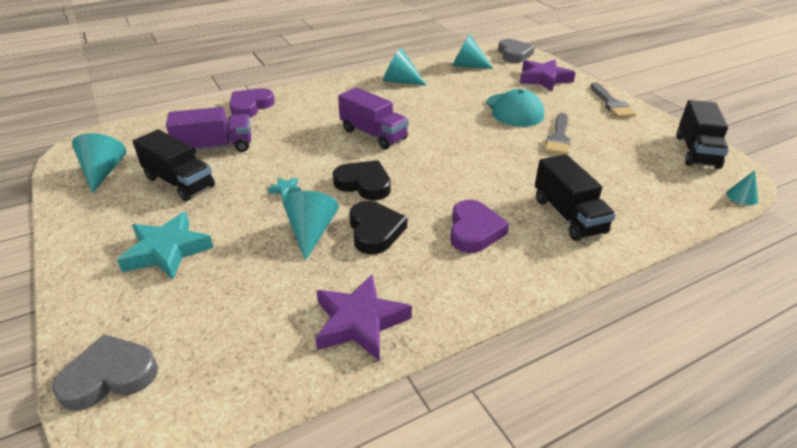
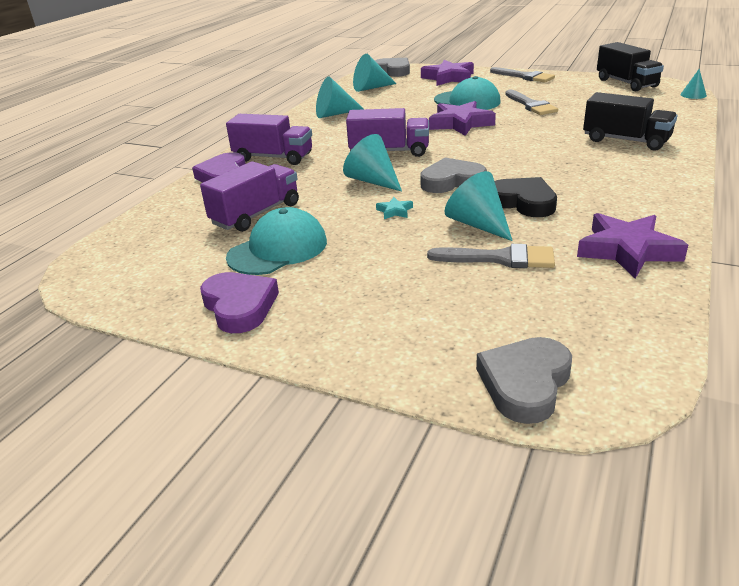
camera: 35 degrees left, 5 degrees down
(103, 172) = (168, 279): turquoise cone -> turquoise cone (373, 181)
(167, 251) = (380, 292): turquoise star -> none
(179, 182) = (278, 249): black truck -> turquoise cap
(271, 270) = (500, 258): none -> grey brush
(300, 104) = (273, 157): none -> purple truck
(364, 184) = (452, 181): black heart -> grey heart
(468, 131) = (460, 123): none -> purple star
(474, 231) = (588, 172): purple heart -> purple heart (239, 306)

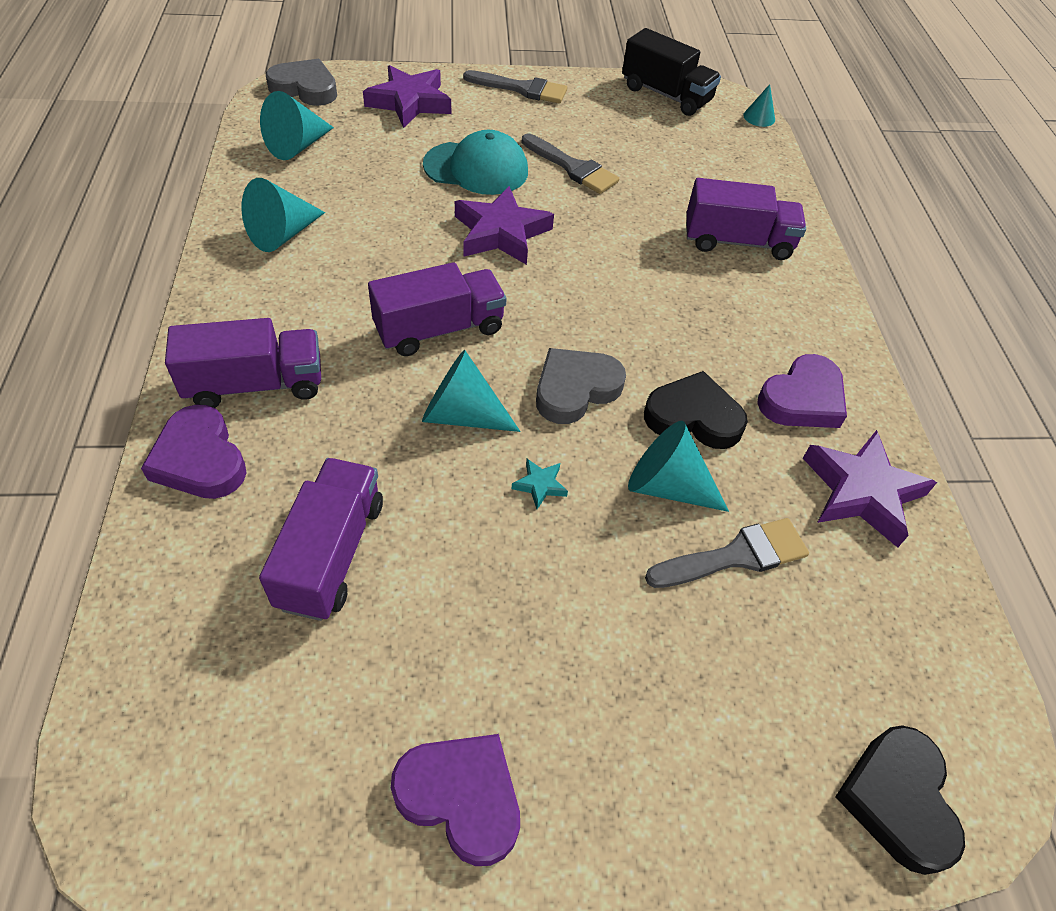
camera: 35 degrees left, 20 degrees up
(278, 249) = (427, 635): turquoise cap -> none
(525, 383) = (897, 799): grey heart -> black heart
(615, 206) = (802, 399): none -> purple heart
(626, 140) = (737, 242): black truck -> purple truck

